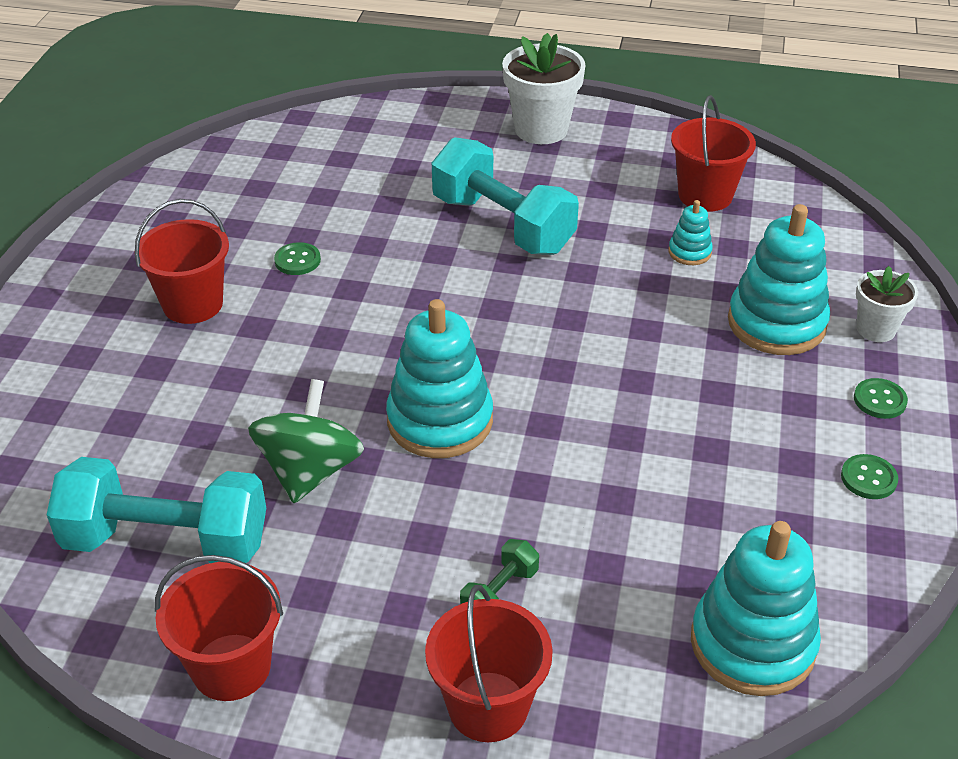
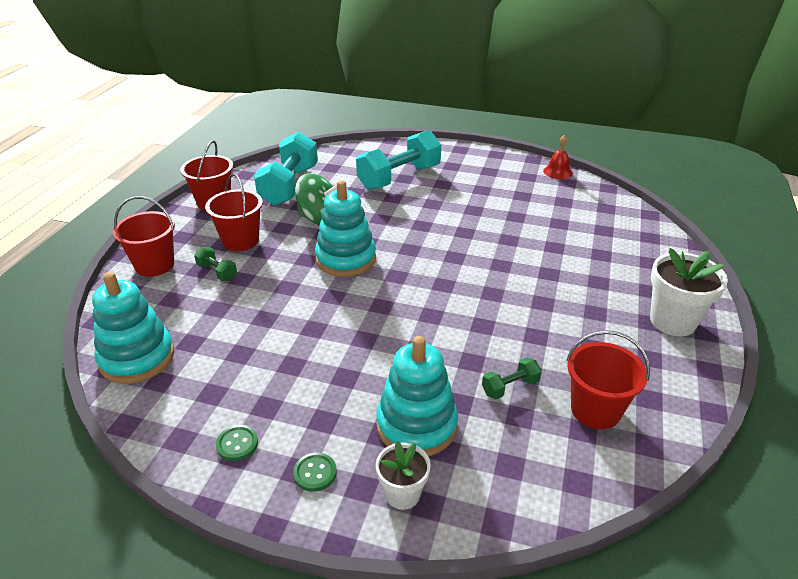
camera: 95 degrees right, 5 degrees down
(157, 187) = (558, 172): none -> red bell
(193, 304) = (452, 186): red bucket -> red bucket (240, 241)
(297, 260) = (491, 215): green button -> none
(502, 225) = (536, 293): turquoise dumbbell -> turquoise dumbbell (399, 177)
(689, 252) = (510, 387): turquoise stacking toy -> green dumbbell

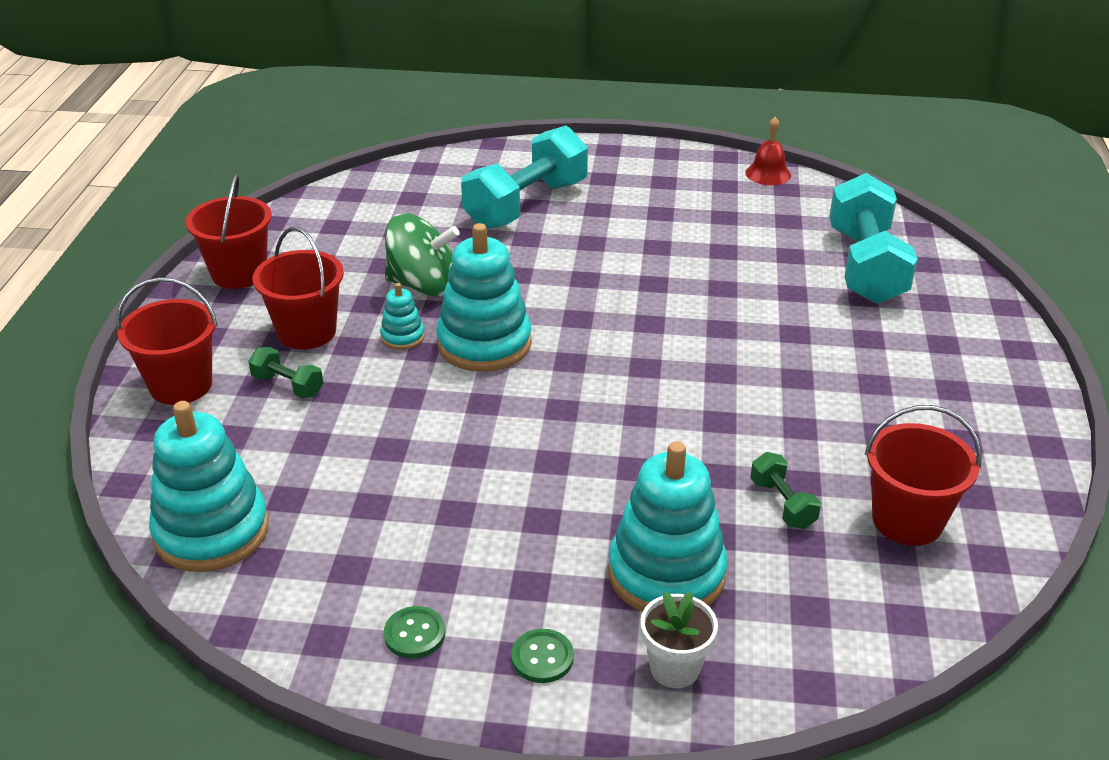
camera: 10 degrees left, 0 degrees up
(289, 186) = (353, 234): turquoise dumbbell -> turquoise dumbbell (865, 266)
(297, 249) = (402, 337): none -> turquoise stacking toy
(510, 387) = (782, 504): green dumbbell -> green dumbbell turned 75 degrees counterclockwise
(672, 321) = (984, 384): white flower pot -> none

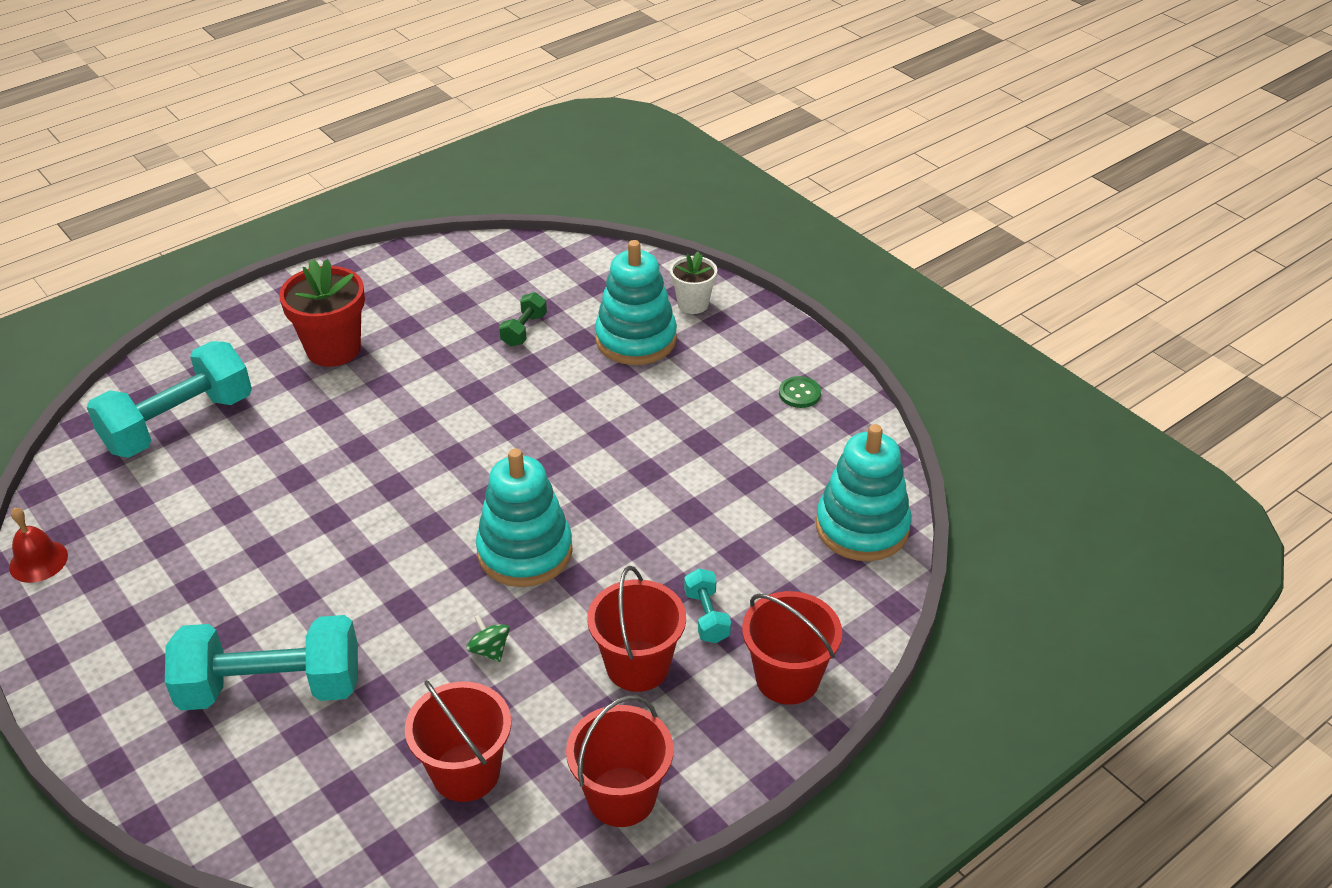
camera: 135 degrees left, 5 degrees up
(288, 385) = (706, 616): green dumbbell -> turquoise dumbbell
(402, 337) = (573, 603): turquoise stacking toy -> none
(423, 285) = (489, 650): green spinning top -> green spinning top, size x0.45
(542, 657) = (748, 345): green button -> none
(889, 375) = (333, 349): none -> red flower pot
(907, 520) = (481, 285): red bucket -> red bucket (466, 772)

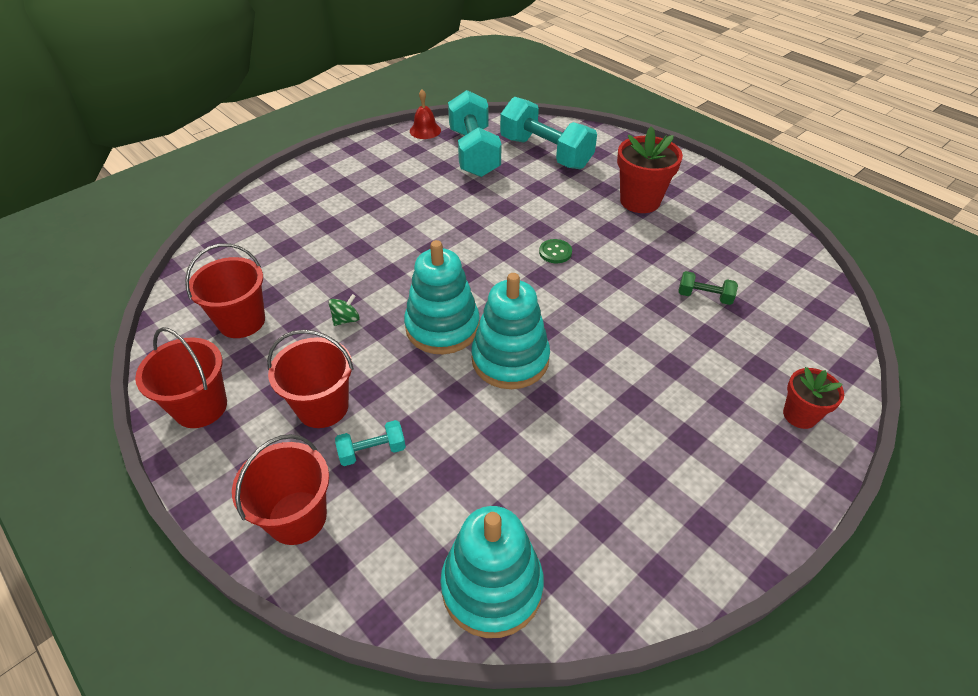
camera: 85 degrees right, 5 degrees up
(271, 688) = (324, 227): turquoise dumbbell -> turquoise dumbbell (474, 153)
(636, 339) = (723, 373): turquoise stacking toy -> turquoise stacking toy (510, 359)
(693, 304) = (800, 415): white flower pot -> red flower pot
(799, 393) = (690, 521): green button -> green button (555, 252)

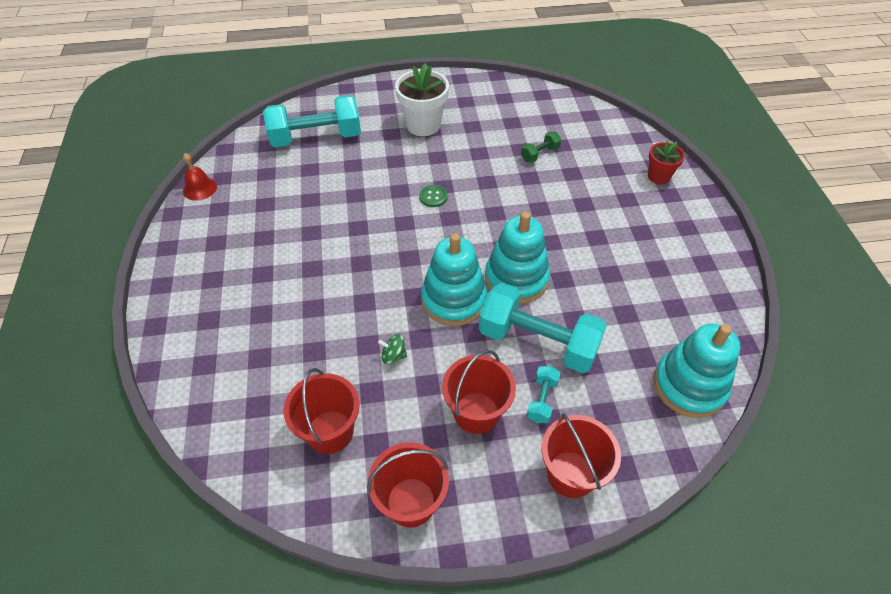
camera: 55 degrees left, 5 degrees up
(346, 319) = (393, 355): green spinning top -> green spinning top turned 75 degrees counterclockwise
(474, 153) = (268, 176): turquoise dumbbell -> turquoise dumbbell (537, 342)
(640, 201) = (423, 125): red flower pot -> white flower pot

